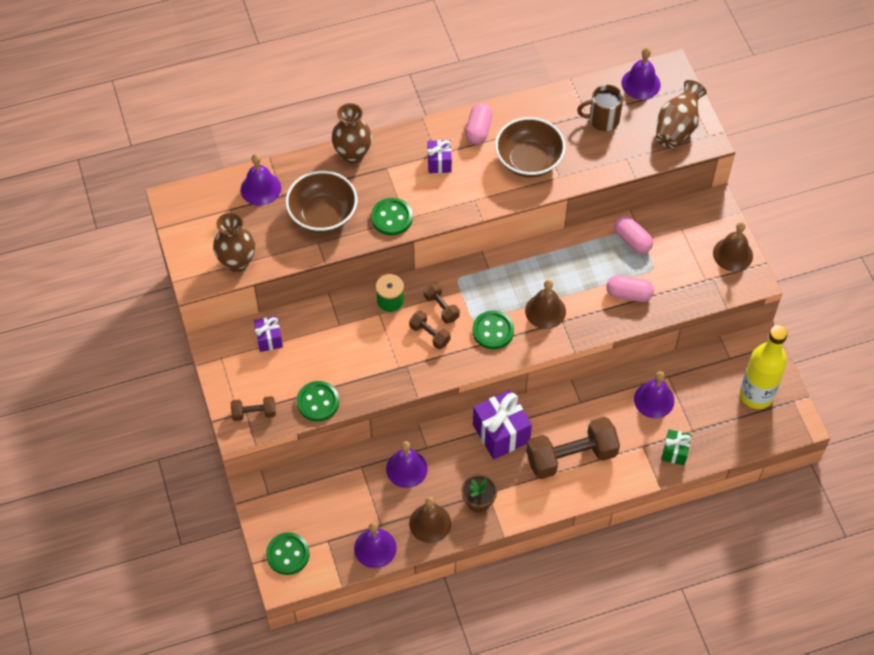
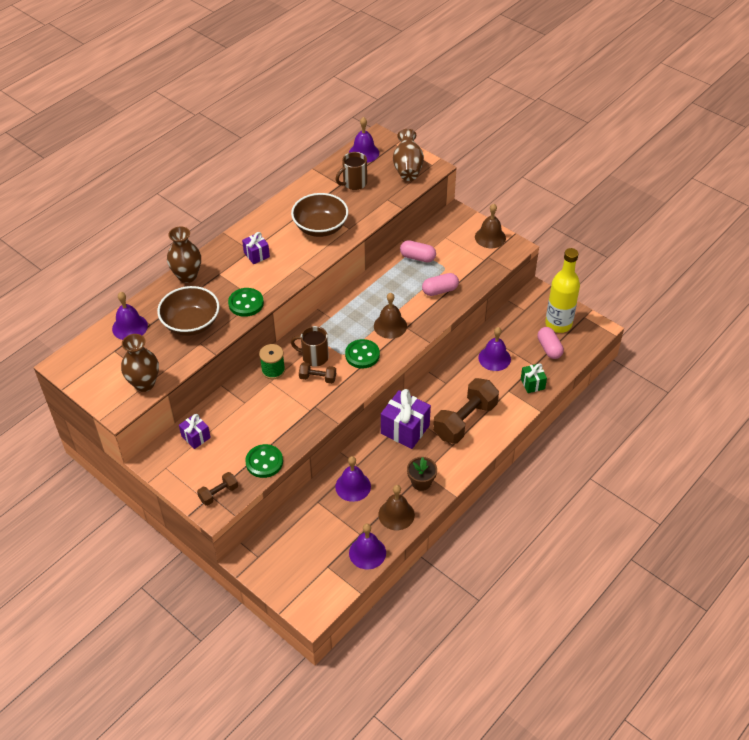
camera: 30 degrees left, 10 degrees down
(288, 554) = (303, 592): green button -> none
(441, 308) = (314, 357): brown dumbbell -> brown mug
(478, 130) = (270, 224): pink capsule -> pink capsule (549, 348)

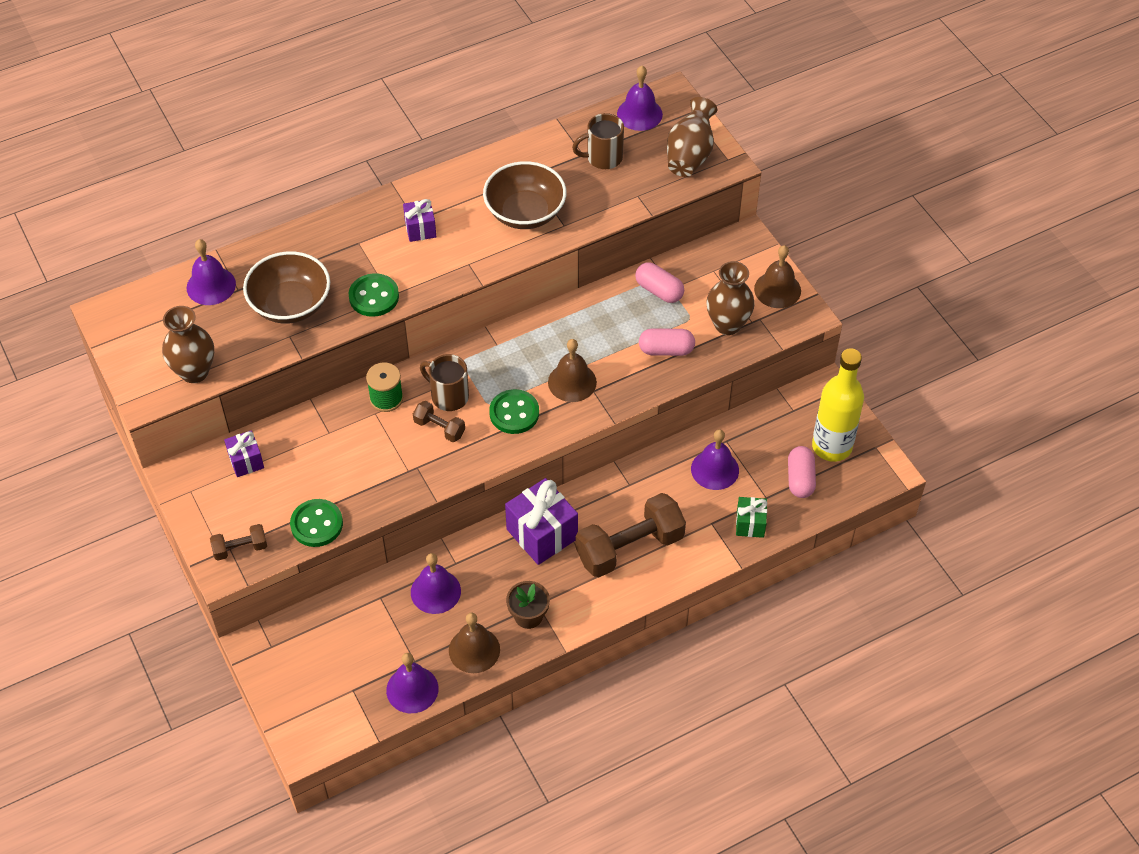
camera: 20 degrees right, 5 degrees up
(187, 276) = (316, 233): brown vase -> brown vase (727, 324)

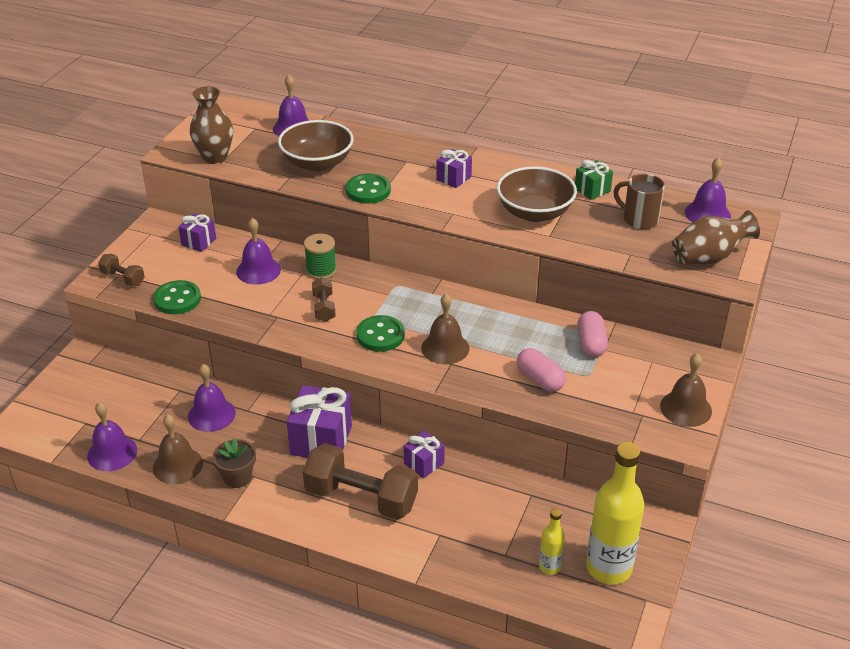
camera: 50 degrees right, 15 degrees down
(448, 396) = (357, 296): brown mug -> none
(632, 484) = (424, 463): none -> purple gift
(715, 469) = (495, 504): purple bell -> purple bell (258, 270)
(727, 324) = (611, 399): brown vase -> none
(750, 524) = (466, 560): green gift -> green gift (592, 190)
(800, 479) = (549, 566): pink capsule -> yellow bottle

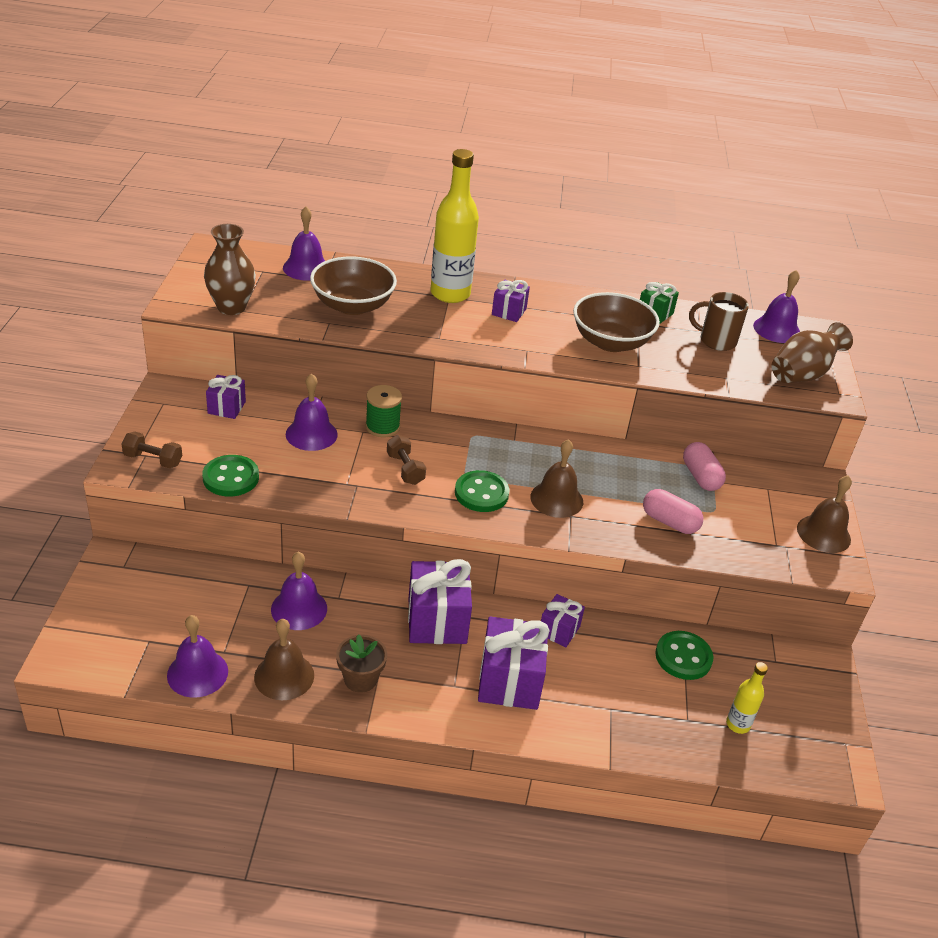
camera: 20 degrees left, 0 degrees up
(361, 498) = (509, 681): brown dumbbell -> purple gift
(368, 190) = (424, 332): green button -> green button (683, 657)
(609, 568) = (795, 715): yellow bottle -> yellow bottle (450, 294)

